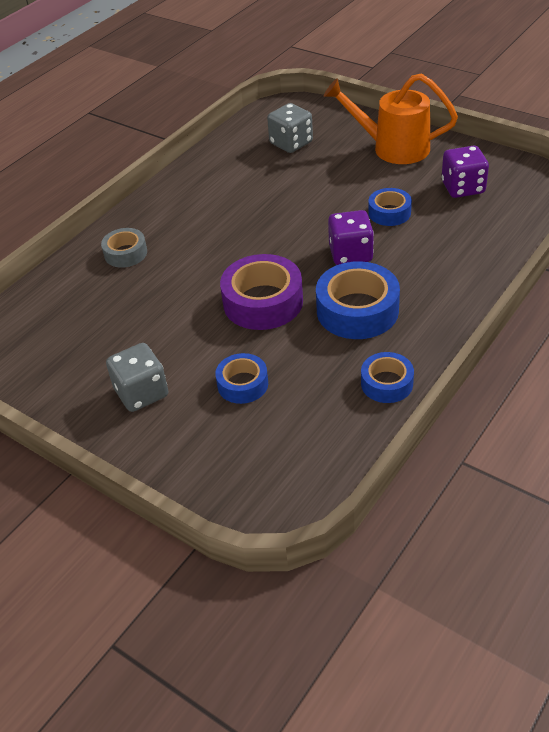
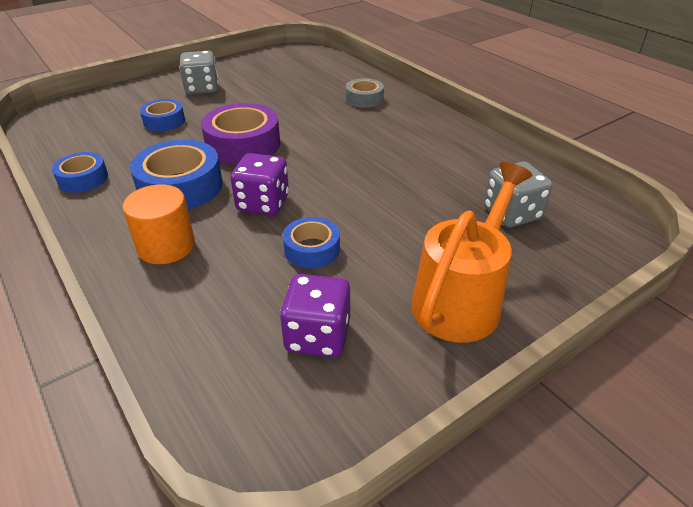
camera: 105 degrees right, 5 degrees down
(436, 281) = (166, 246): none -> orange cylinder

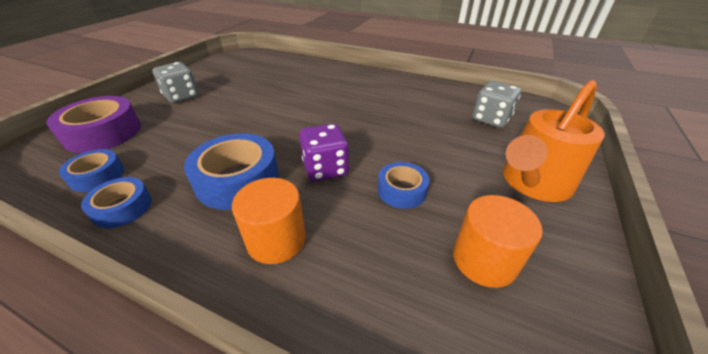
camera: 30 degrees left, 0 degrees up
(164, 121) = (169, 130): blue tape -> blue tape (97, 176)
(243, 144) = (261, 129): purple tape -> purple tape (103, 133)
(317, 336) = (484, 260): purple dice -> orange cylinder
(364, 99) = (321, 75): grey tape -> none
(462, 298) = (532, 184): orange watering can -> orange watering can turned 135 degrees counterclockwise

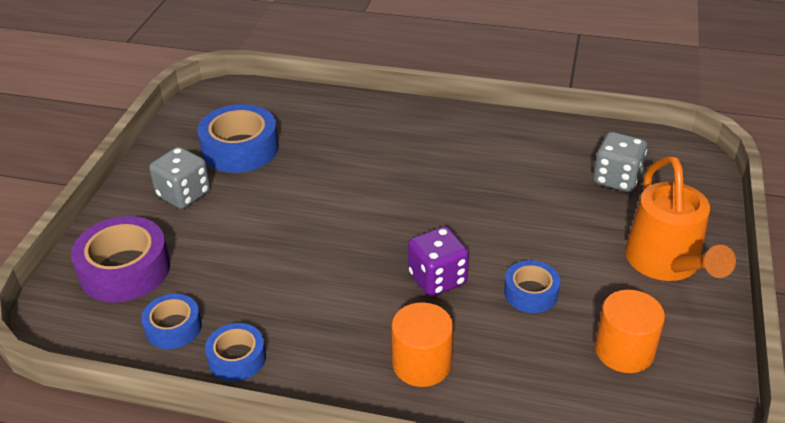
camera: 10 degrees left, 0 degrees up
(238, 180) = (344, 307): blue tape -> blue tape (240, 149)
(532, 184) = (667, 264): orange watering can -> orange watering can turned 45 degrees counterclockwise

